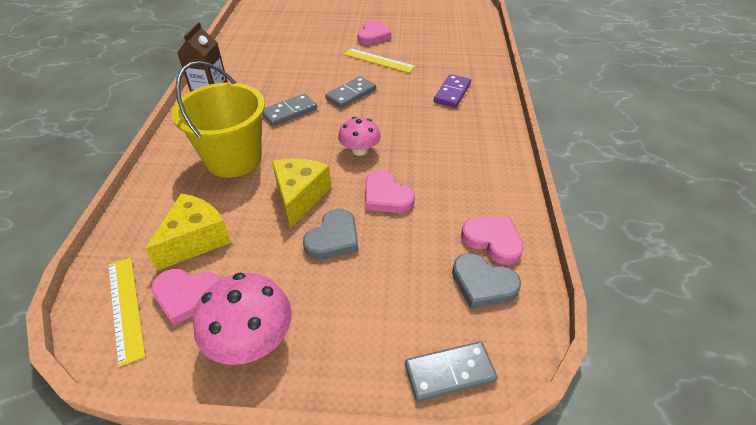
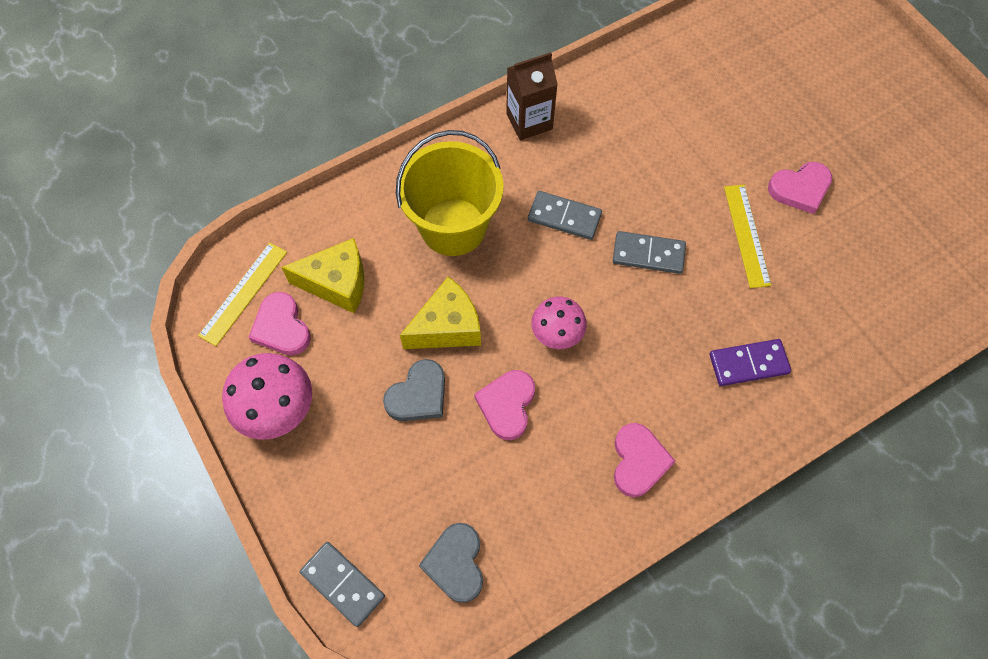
camera: 55 degrees right, 20 degrees up
(333, 238) = (418, 395): grey heart -> grey heart turned 45 degrees counterclockwise
(493, 241) = (519, 545): pink heart -> pink heart (638, 461)

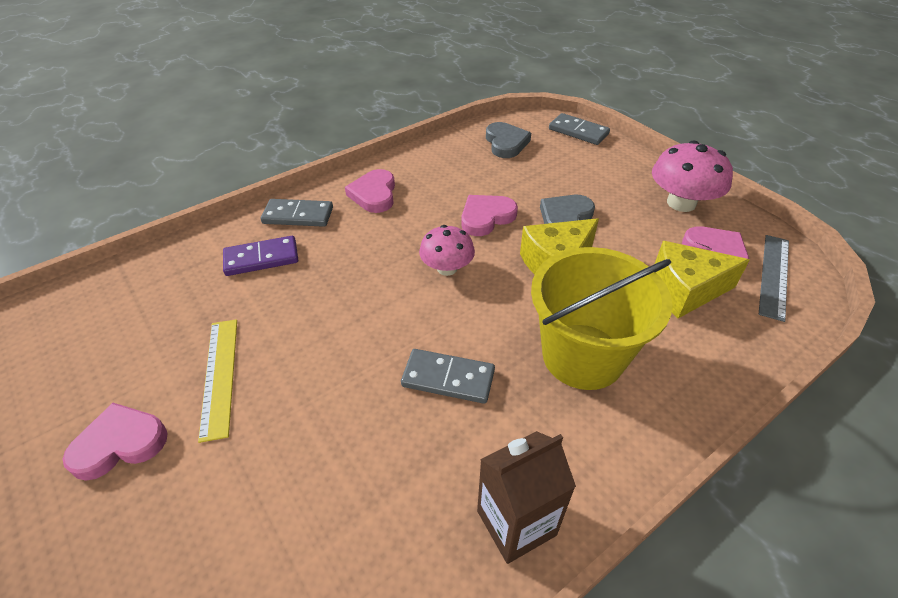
camera: 175 degrees right, 20 degrees down
(244, 293) = (773, 275): yellow ruler -> grey ruler
(507, 405) = (486, 217): pink heart -> pink heart turned 135 degrees counterclockwise
(648, 254) = (346, 345): grey domino -> grey domino (298, 216)

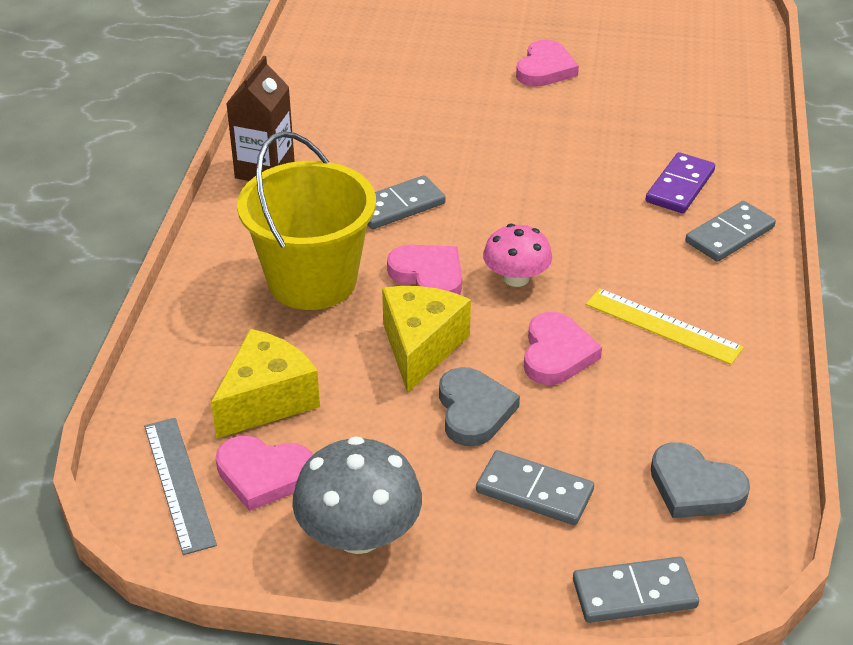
camera: 135 degrees right, 5 degrees down
(220, 376) = (553, 119): yellow ruler -> yellow ruler (663, 326)
(374, 194) = (708, 302): pink heart -> pink heart (428, 276)
(576, 175) = (534, 491): none -> grey domino
(681, 203) = (359, 534): pink mushroom -> grey mushroom

